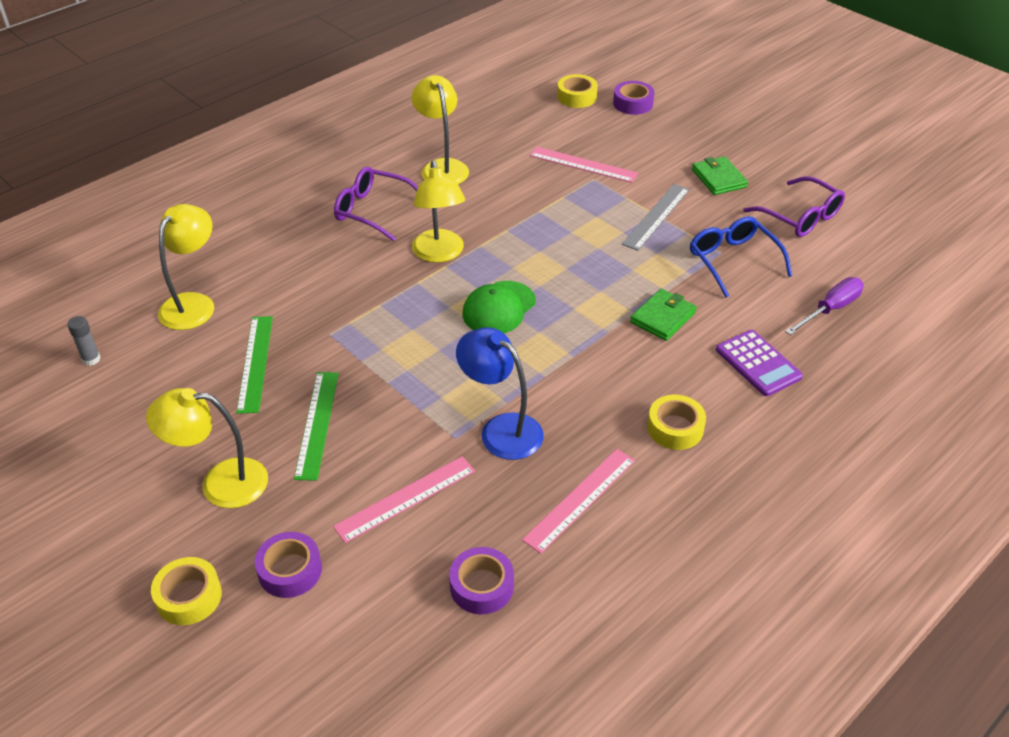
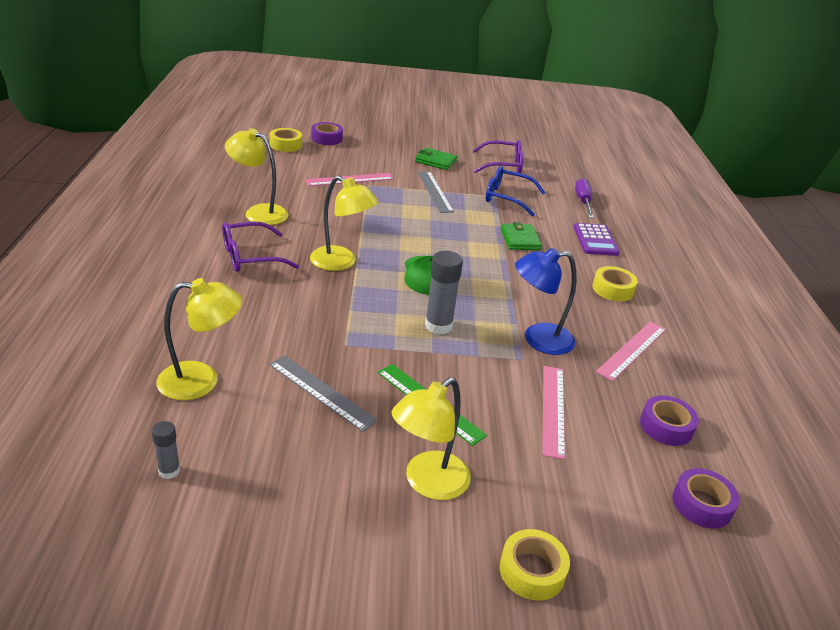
camera: 50 degrees left, 10 degrees down
(193, 304) = (201, 381): yellow lamp -> yellow lamp turned 105 degrees clockwise
(255, 363) = (321, 392): green ruler -> grey ruler
(290, 570) = (562, 500): purple tape -> purple tape (702, 504)
(430, 362) = (438, 326): none -> grey glue stick
(580, 499) = (632, 350): pink ruler -> pink ruler turned 45 degrees clockwise
(758, 363) = (595, 240): purple calculator -> purple calculator turned 75 degrees clockwise

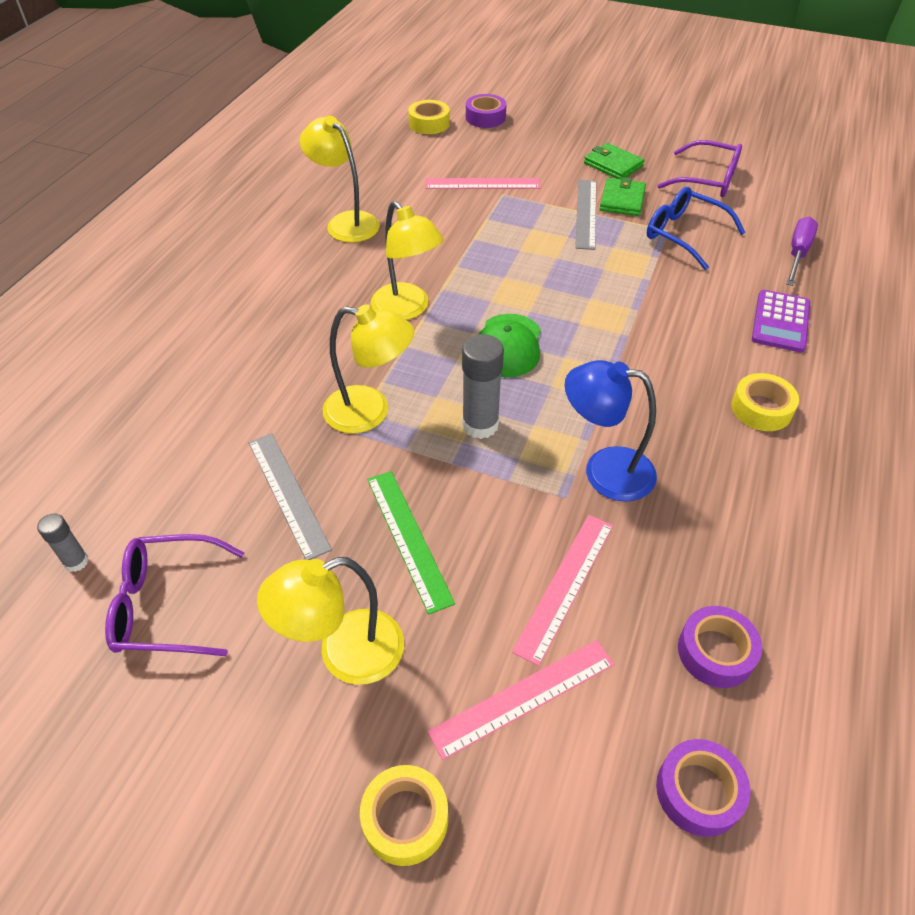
camera: 25 degrees right, 15 degrees up
(201, 381) = (166, 450): yellow lamp -> yellow lamp (370, 412)
(250, 256) = (304, 285): purple glasses -> purple glasses (167, 605)
(520, 239) = (666, 305): green wallet -> green wallet (622, 200)
(632, 350) = (734, 515): pink ruler -> pink ruler (523, 697)

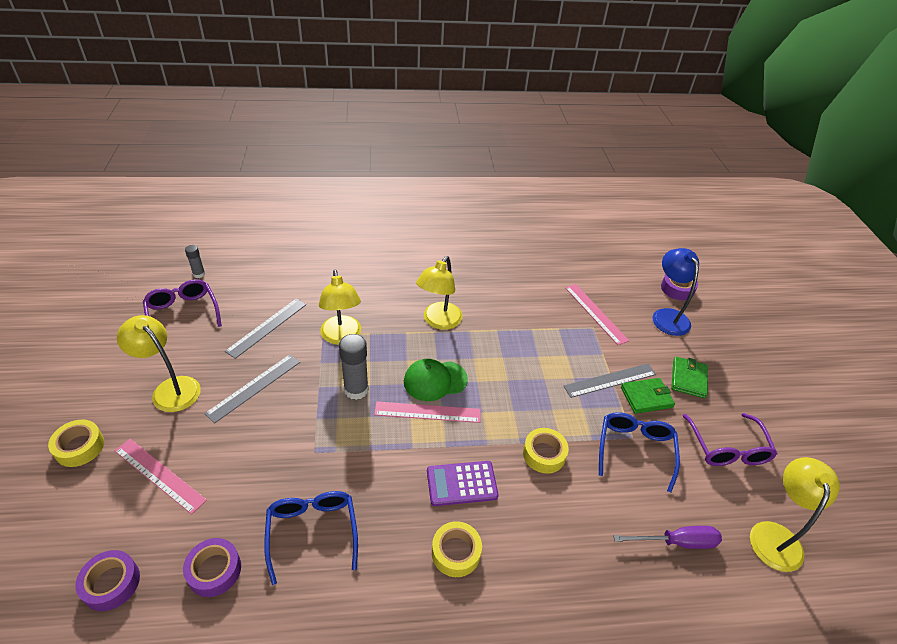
camera: 60 degrees right, 5 degrees down
(346, 222) = (501, 266): yellow lamp -> yellow lamp (775, 535)
(408, 538) = (254, 387): green ruler -> grey ruler
(429, 123) = (640, 264): yellow tape -> yellow tape (544, 454)
(565, 585) = (243, 472): pink ruler -> pink ruler (427, 412)
(604, 471) = (346, 466): blue lamp -> blue lamp (667, 316)
(691, 530) = (312, 532): none -> blue glasses
(780, 322) = (571, 546): purple calculator -> purple calculator (461, 483)

